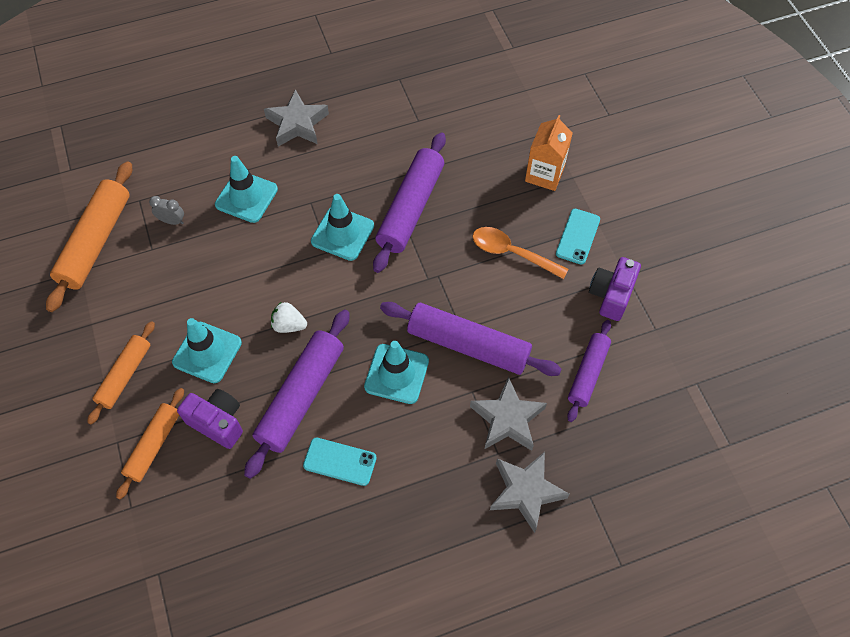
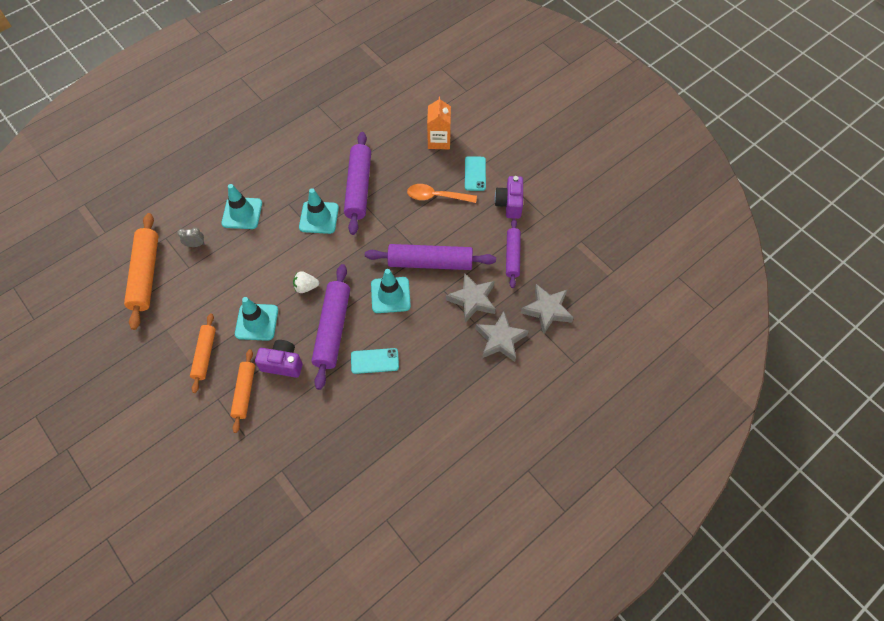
camera: 20 degrees left, 0 degrees up
(297, 124) = (258, 155): grey star -> grey star (547, 310)

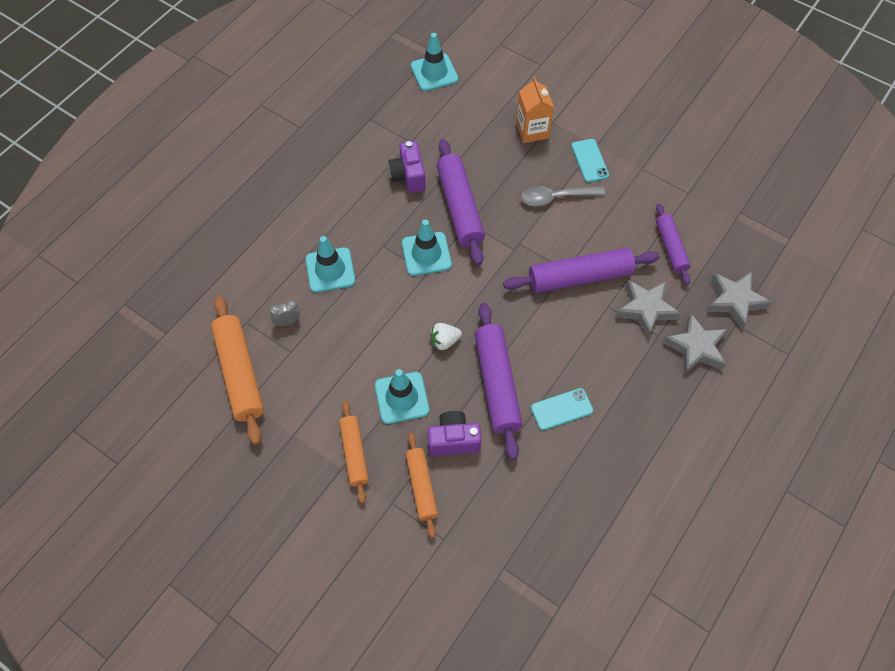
camera: 15 degrees left, 0 degrees up
(390, 295) = (549, 326): turquoise traffic cone -> turquoise traffic cone (434, 72)
(436, 196) = (555, 197): orange spoon -> grey spoon
(509, 204) = (643, 187): purple camera -> purple camera (408, 176)

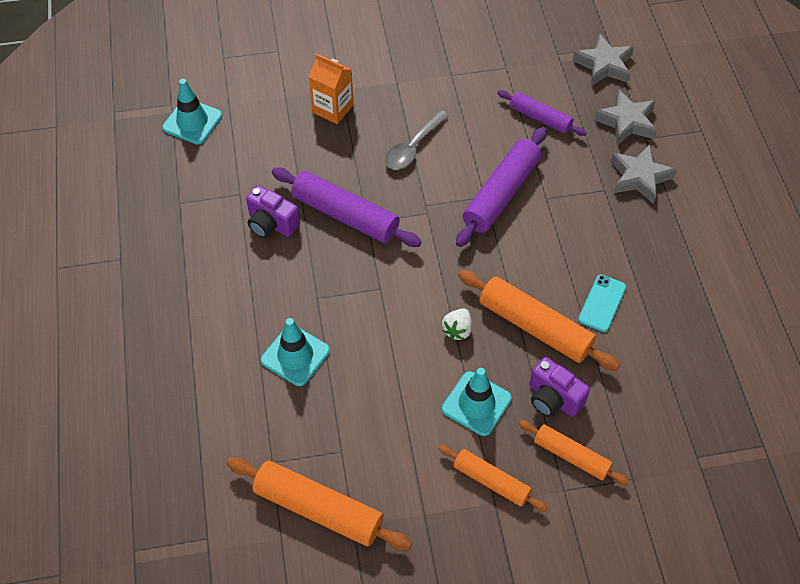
camera: 45 degrees left, 5 degrees down
(287, 322) = (309, 429): grey clock -> none
(426, 254) = (362, 274): turquoise traffic cone -> none
(453, 440) = (553, 399): purple camera -> purple camera turned 90 degrees counterclockwise
(496, 384) = (535, 327): purple rolling pin -> orange rolling pin
(589, 160) = (406, 98): turquoise phone -> none
(645, 309) = (575, 178): grey star -> grey star (604, 65)

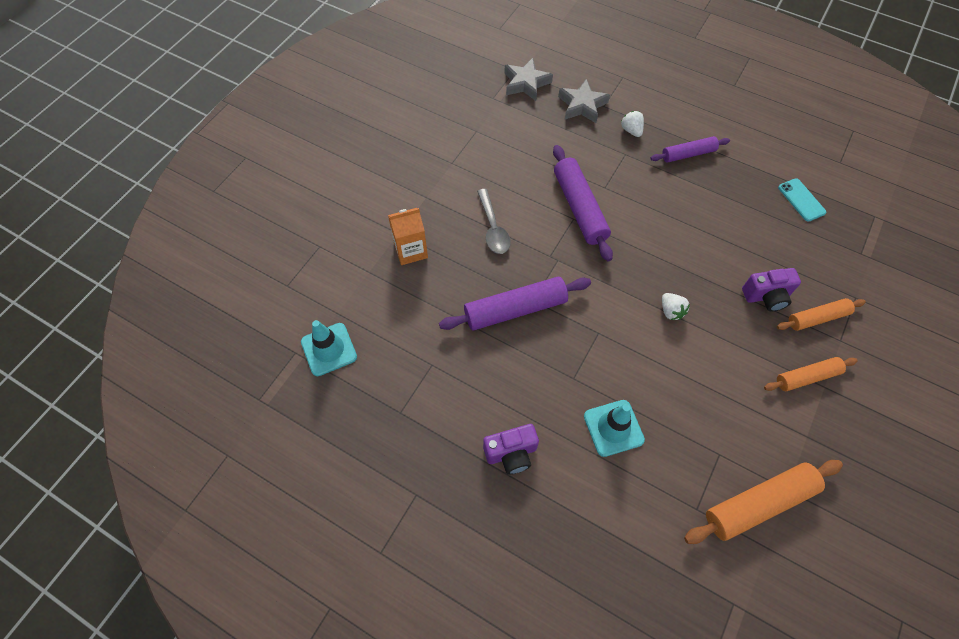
camera: 50 degrees left, 5 degrees up
(271, 224) = (480, 362): purple camera -> purple camera (511, 453)
(476, 403) = (739, 342): turquoise traffic cone -> none
(535, 327) = (703, 266): orange rolling pin -> none
(540, 118) = (536, 144): purple rolling pin -> purple rolling pin (688, 154)
(602, 303) = (712, 218): turquoise phone -> turquoise phone (801, 200)
(639, 177) = (631, 130): grey star -> white strawberry

